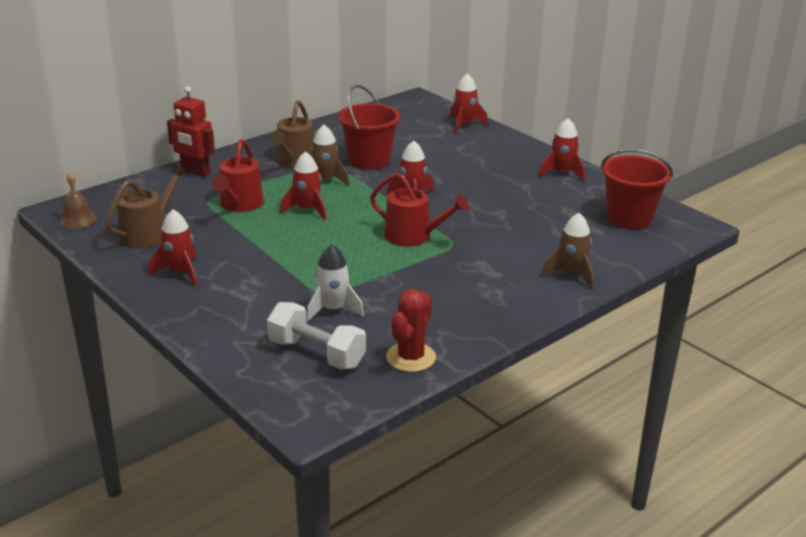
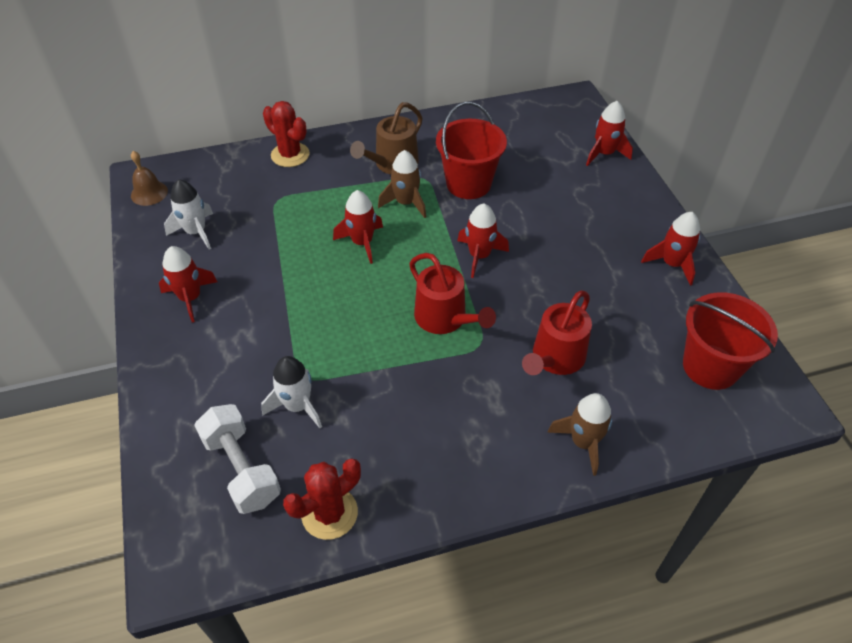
camera: 25 degrees right, 20 degrees up
(148, 233) = (196, 232): brown watering can -> white rocket
(195, 172) = (290, 155): red robot -> red cactus
(239, 204) = (302, 215): red watering can -> red watering can (555, 358)

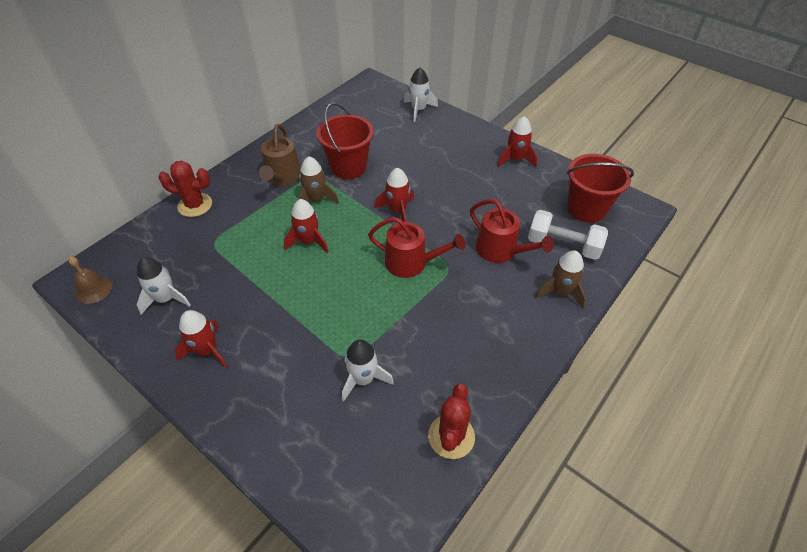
camera: 35 degrees left, 0 degrees up
(242, 469) = (363, 448): white dumbbell -> white dumbbell (563, 245)
(555, 358) = (500, 250): red watering can -> red watering can turned 45 degrees counterclockwise
(604, 153) = (418, 110): red rocket -> white rocket

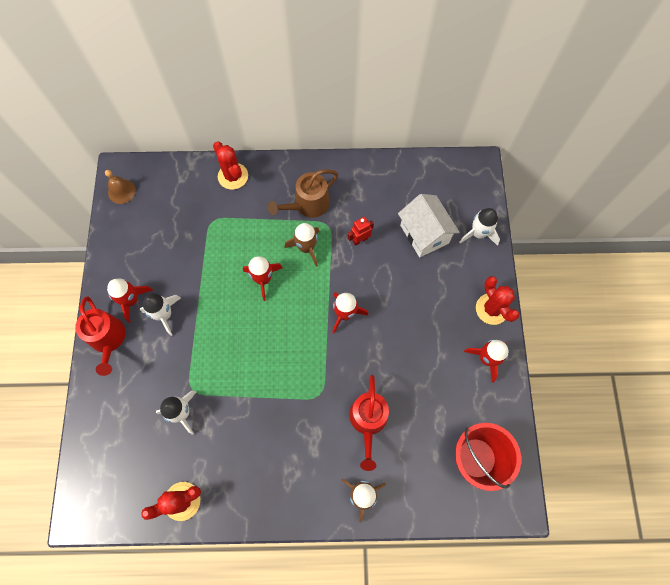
camera: 50 degrees right, 20 degrees up
(166, 299) = (147, 239): white rocket -> white rocket (164, 315)
(348, 167) = (360, 240): red bucket -> red robot
(386, 133) = (424, 234): none -> white house
(411, 263) = (302, 365): red watering can -> red watering can (108, 339)
(481, 136) = (491, 309): none -> red cactus
(563, 245) = (414, 465): white dumbbell -> none

